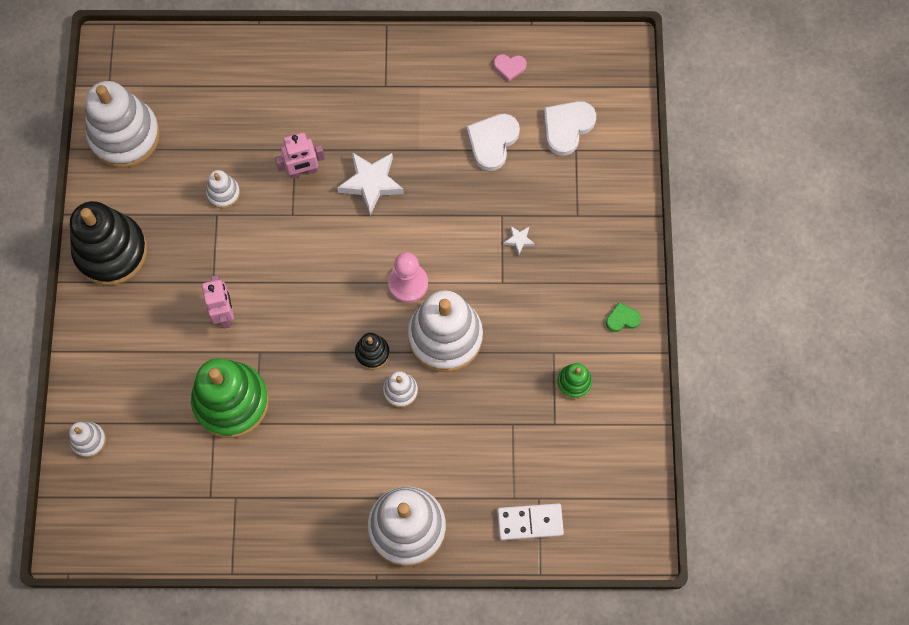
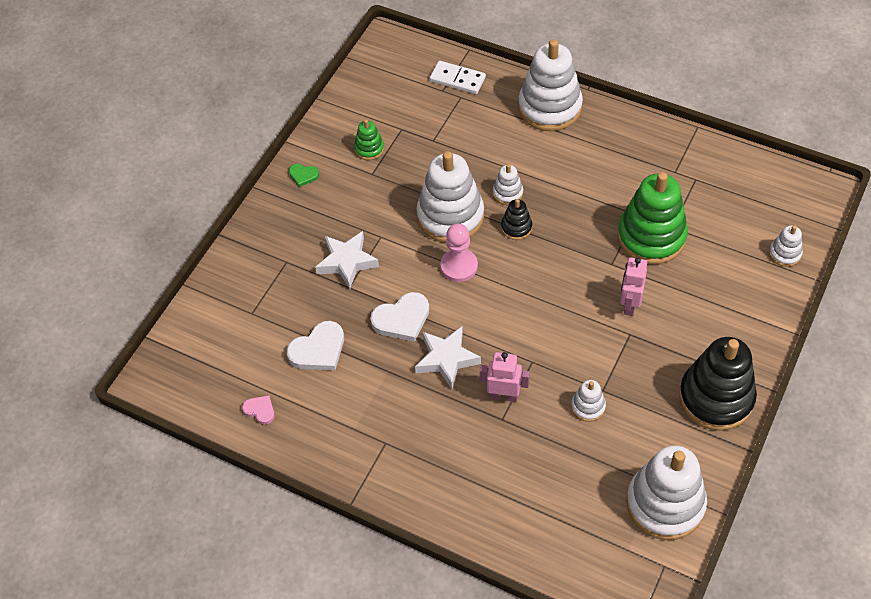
camera: 150 degrees left, 15 degrees down
(519, 240) = (347, 262): white star -> white star, size x2.14
(567, 127) = (246, 335): white heart -> white heart (402, 319)

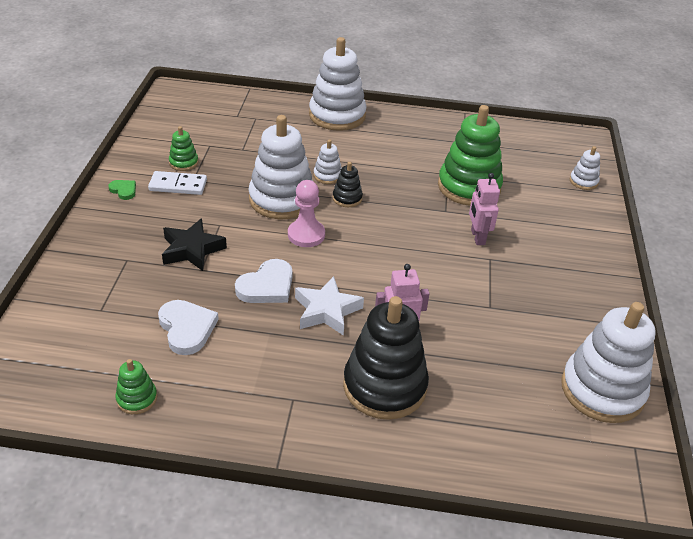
camera: 25 degrees left, 15 degrees down
(260, 410) = (137, 398): pink heart -> green stacking toy
(303, 175) = (123, 190): green heart -> green heart turned 135 degrees counterclockwise
(318, 350) = (187, 328): white heart -> white heart turned 60 degrees counterclockwise
(347, 262) = (192, 250): white star -> black star
(457, 79) = (248, 107): white domino -> white domino (178, 185)
(588, 406) = (484, 323): white stacking toy -> none
(716, 398) = (593, 292): black stacking toy -> black stacking toy (384, 386)

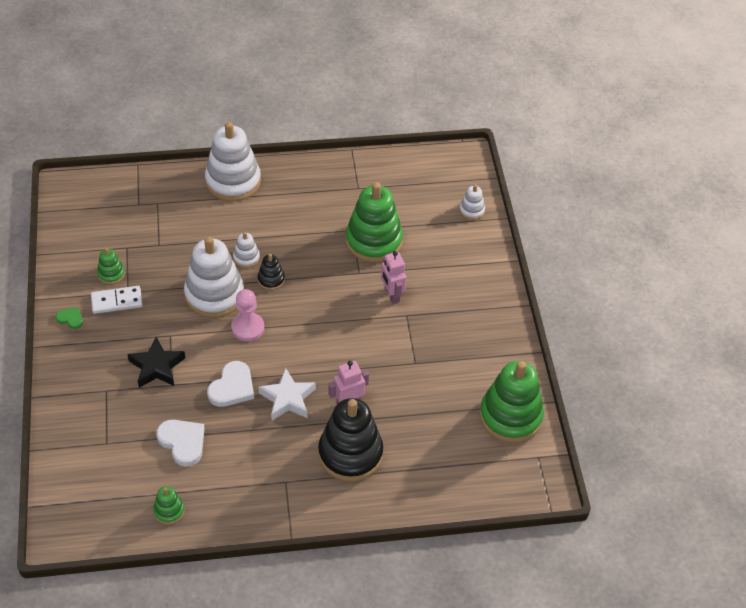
camera: 15 degrees left, 10 degrees up
(602, 390) = (510, 416): white stacking toy -> green stacking toy

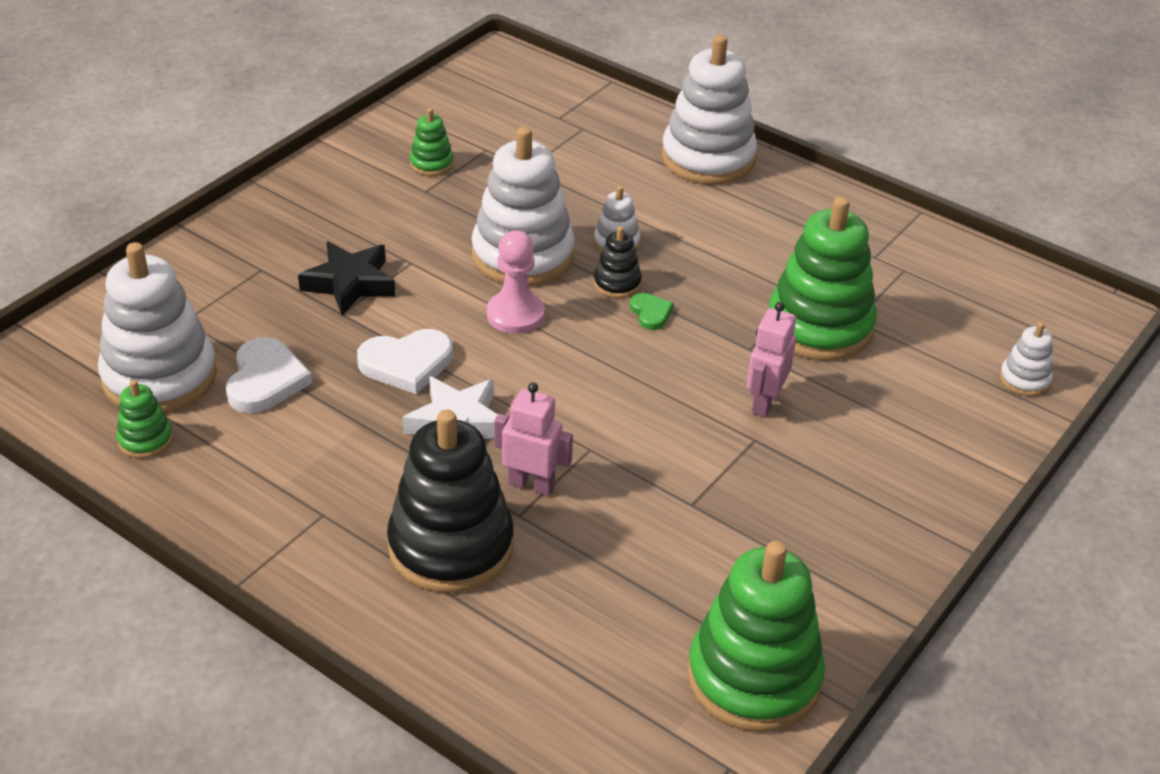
camera: 45 degrees right, 10 degrees down
(70, 319) = (326, 178): green heart -> green heart (650, 313)
(117, 301) = (399, 193): white domino -> none
(134, 478) = (160, 377): none -> white stacking toy

